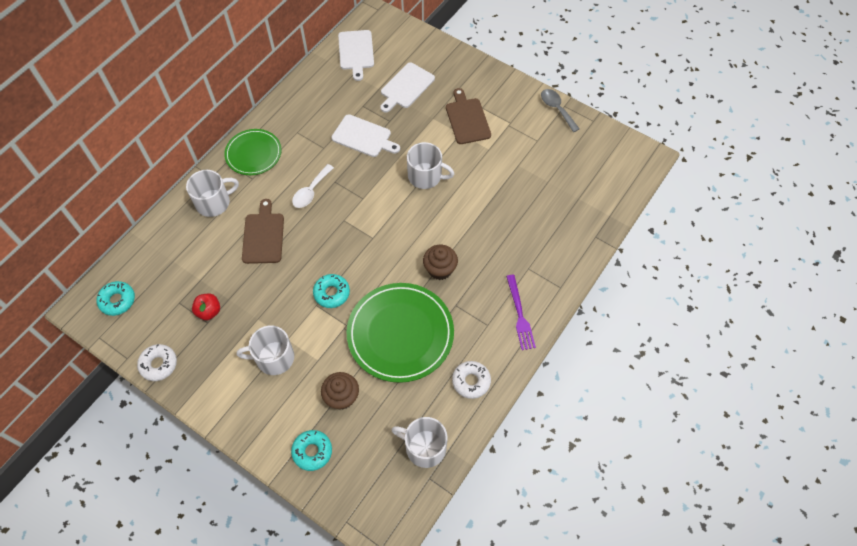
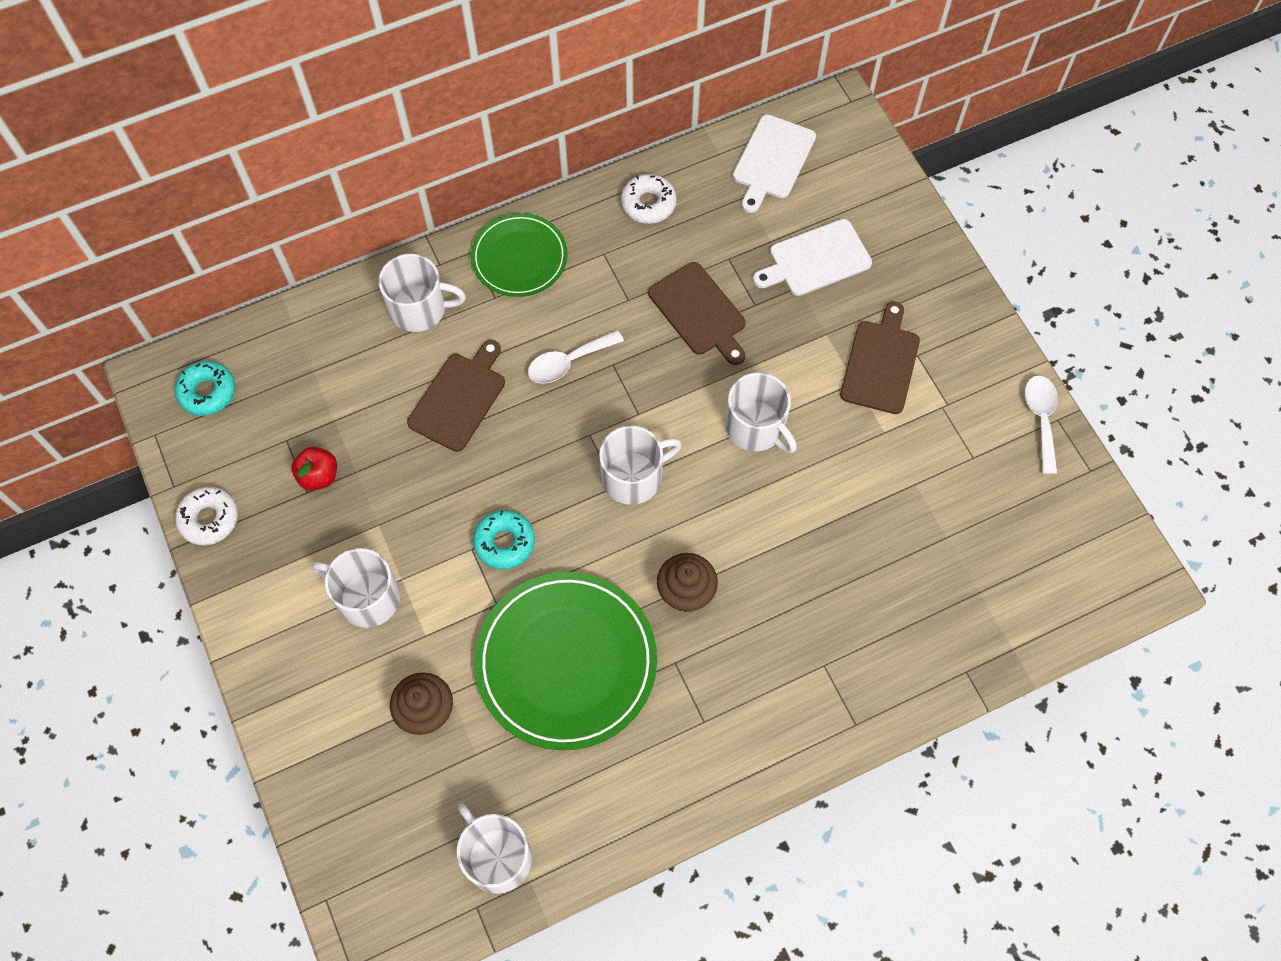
camera: 30 degrees right, 5 degrees up
(312, 451) = (339, 769): turquoise donut -> none
(363, 137) = (699, 312): white cutting board -> brown cutting board
(379, 229) = (633, 477): none -> white mug
(471, 381) = (625, 796): white donut -> white donut (648, 203)
(519, 315) = (763, 733): purple fork -> none
(557, 109) = (1041, 419): grey spoon -> white spoon

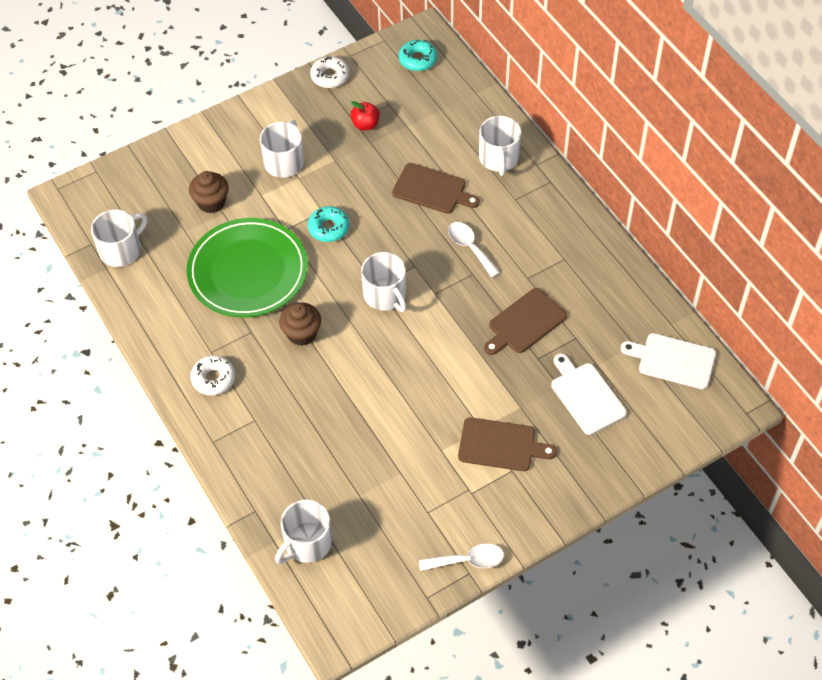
camera: 85 degrees right, 10 degrees down
(519, 258) = (550, 209): green plate -> none
(648, 203) = (614, 282): white donut -> white donut (213, 379)
(756, 427) = (434, 366): white mug -> white mug (307, 543)

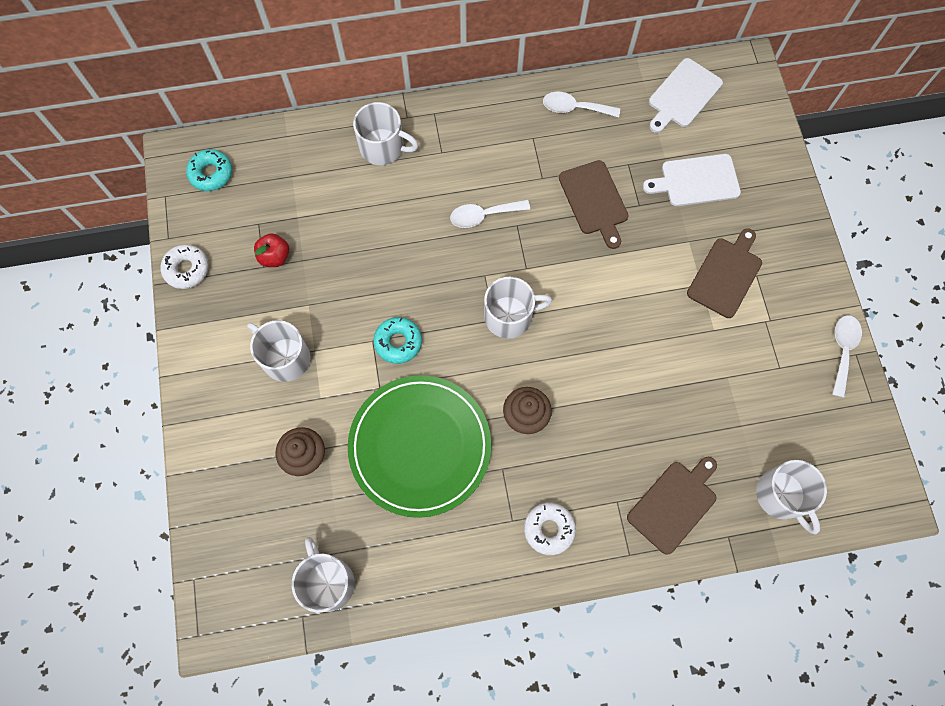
camera: 70 degrees left, 15 degrees up
(432, 189) = (394, 223): brown cutting board -> brown cutting board (674, 504)
(612, 280) = (574, 108): none -> white spoon

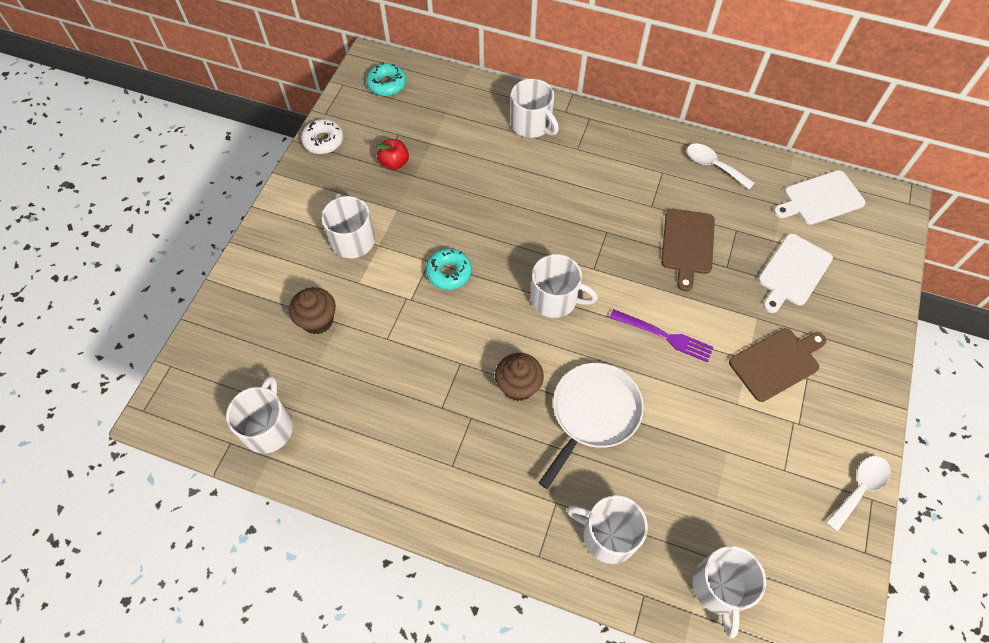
camera: 30 degrees right, 10 degrees down
(420, 446) = (413, 362): green plate -> none
(483, 215) = (582, 211): white spoon -> none
(549, 529) = (479, 491): white donut -> none
(602, 405) = (593, 413): none -> white pan
(622, 300) = (664, 336): none -> purple fork
(674, 504) = (608, 535): brown cutting board -> white mug
(696, 181) = (793, 272): white cutting board -> white cutting board turned 75 degrees counterclockwise

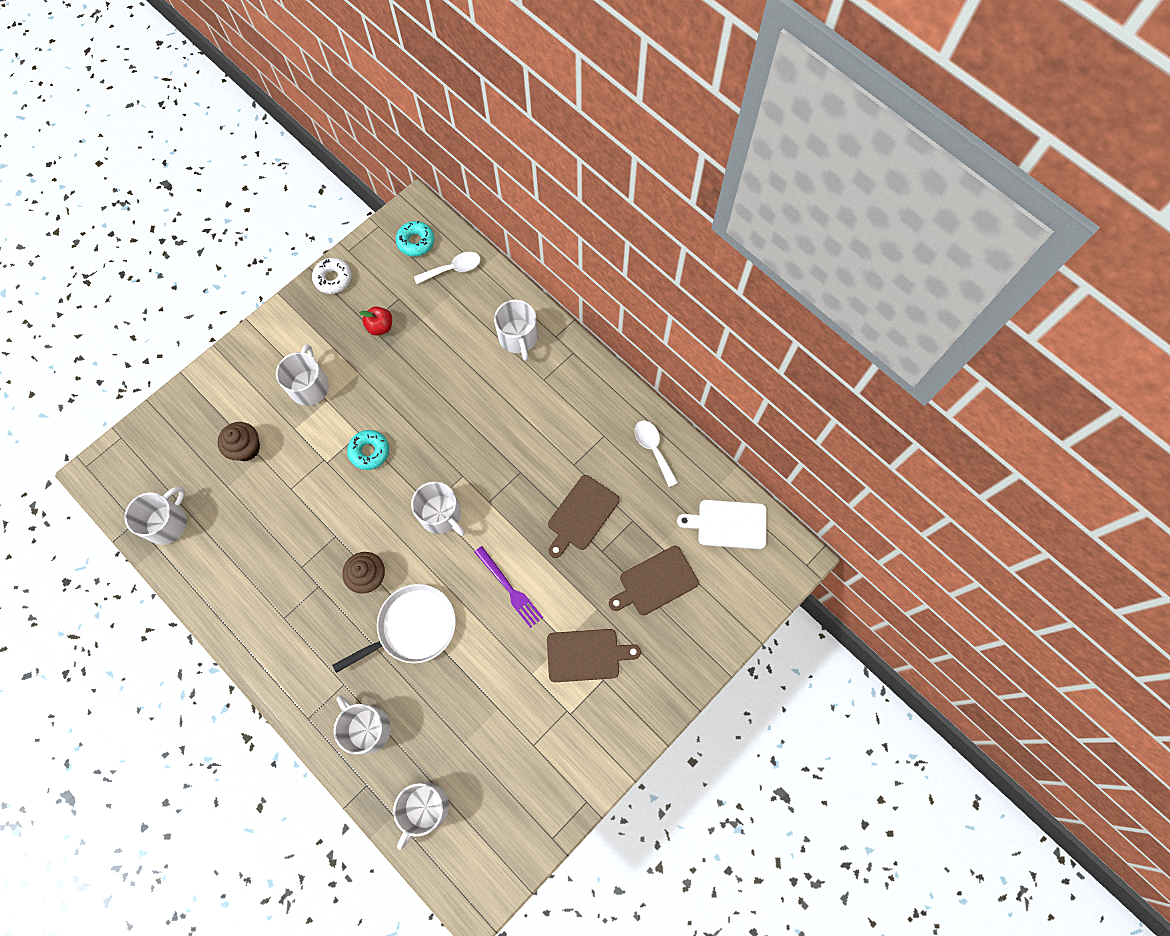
camera: 25 degrees right, 10 degrees up
(793, 272) = (655, 582): white cutting board -> brown cutting board
(859, 488) = (582, 788): white spoon -> white spoon (453, 269)

